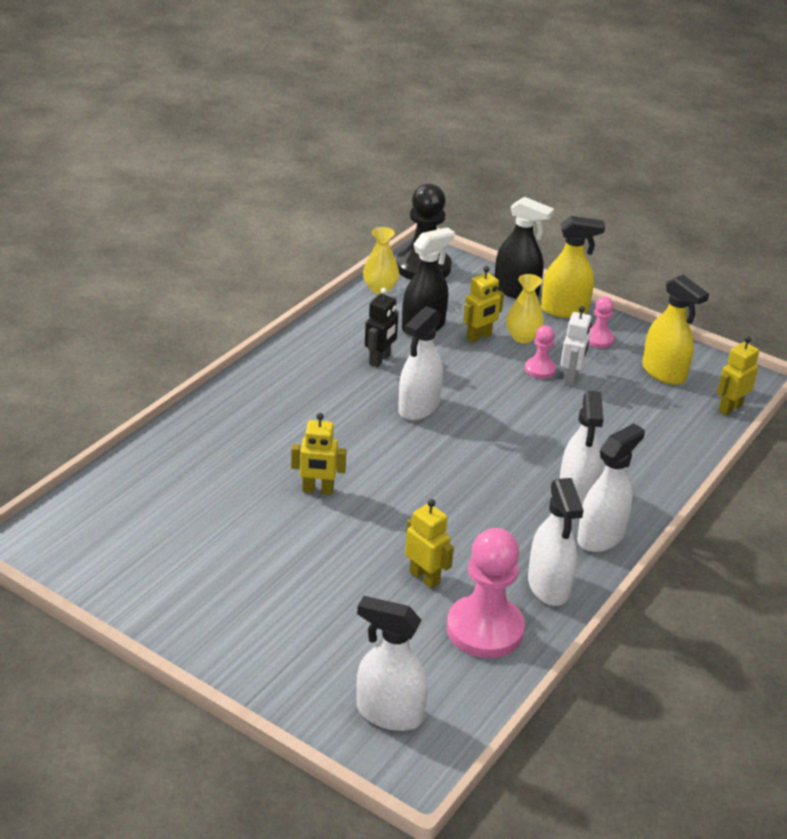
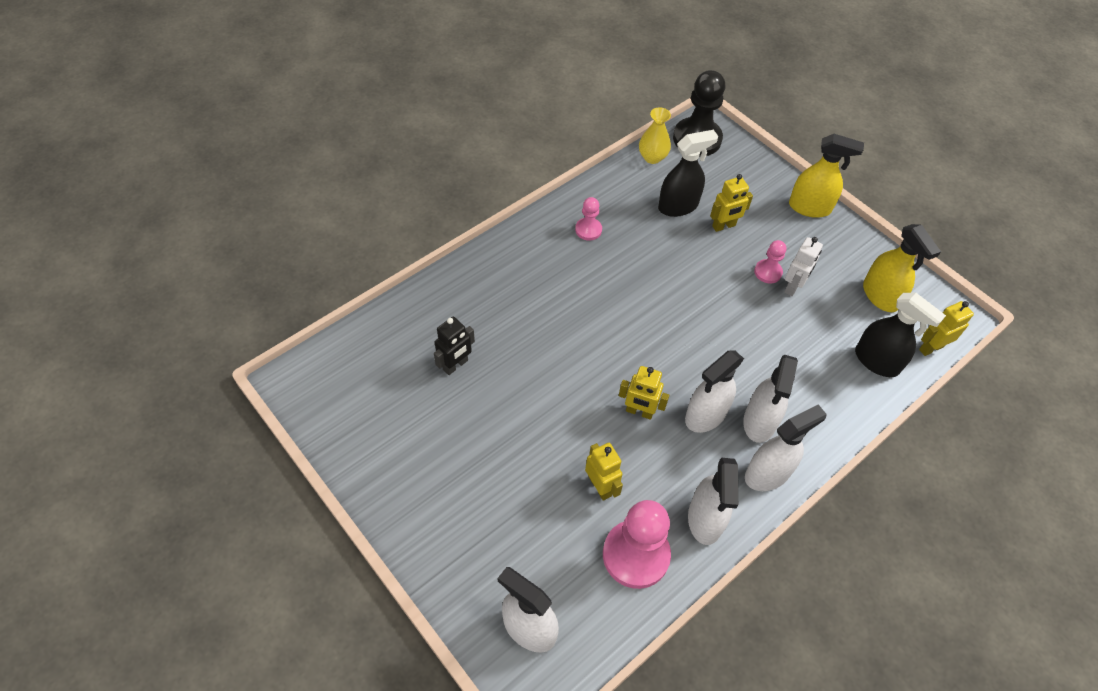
camera: 15 degrees right, 20 degrees up
(318, 490) = (537, 372): yellow robot -> yellow robot (639, 412)
(380, 360) = (630, 237): black robot -> black robot (455, 365)
(418, 407) = (648, 297): white spray bottle -> white spray bottle (705, 415)
(516, 291) = (772, 178): black spray bottle -> black spray bottle (876, 361)
(522, 337) = (762, 232): yellow vase -> none
(598, 339) = (831, 246): pink pawn -> pink pawn (588, 230)

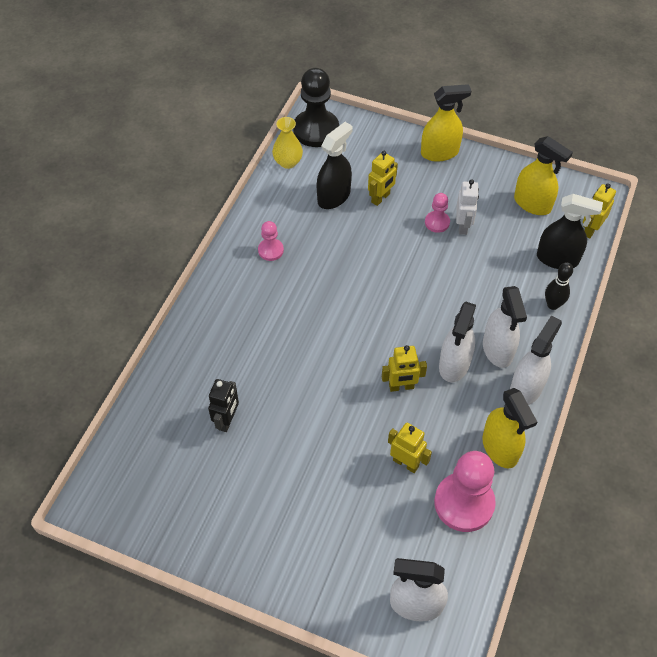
camera: 25 degrees left, 0 degrees up
(705, 520) = (500, 448): white spray bottle -> yellow spray bottle
(845, 404) = (553, 305): none -> black bowling pin

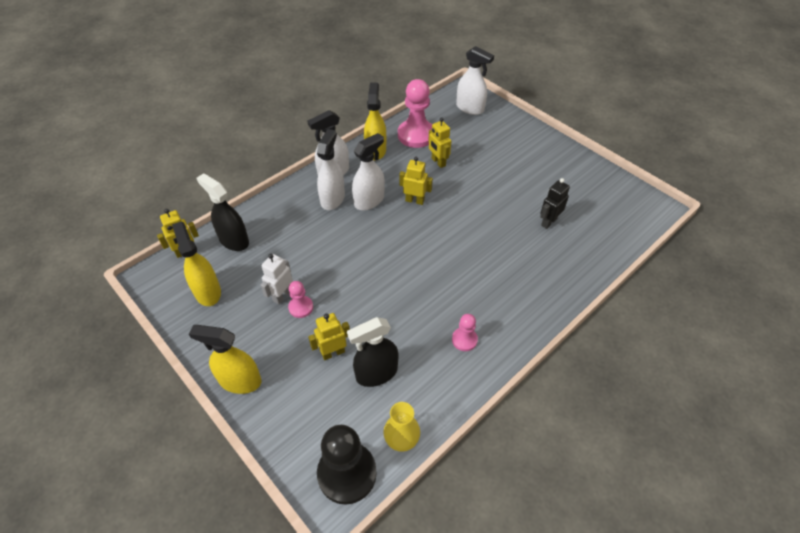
camera: 155 degrees left, 5 degrees down
(553, 305) = (269, 211): black bowling pin -> none

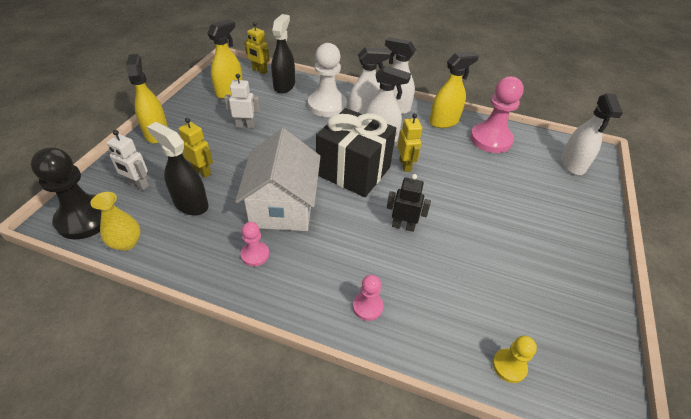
camera: 60 degrees right, 5 degrees down
(295, 219) = (327, 105): none -> white pawn
(301, 307) = (239, 139): pink pawn -> pink pawn (367, 306)
(320, 415) = (138, 184): none -> white robot
(402, 237) = (353, 171): none -> black gift
(418, 302) = (283, 206): none -> white house
(438, 162) = (470, 165): yellow robot -> none
(548, 222) = (467, 282): black robot -> black robot (403, 226)
(616, 234) = (509, 366): none -> yellow pawn

